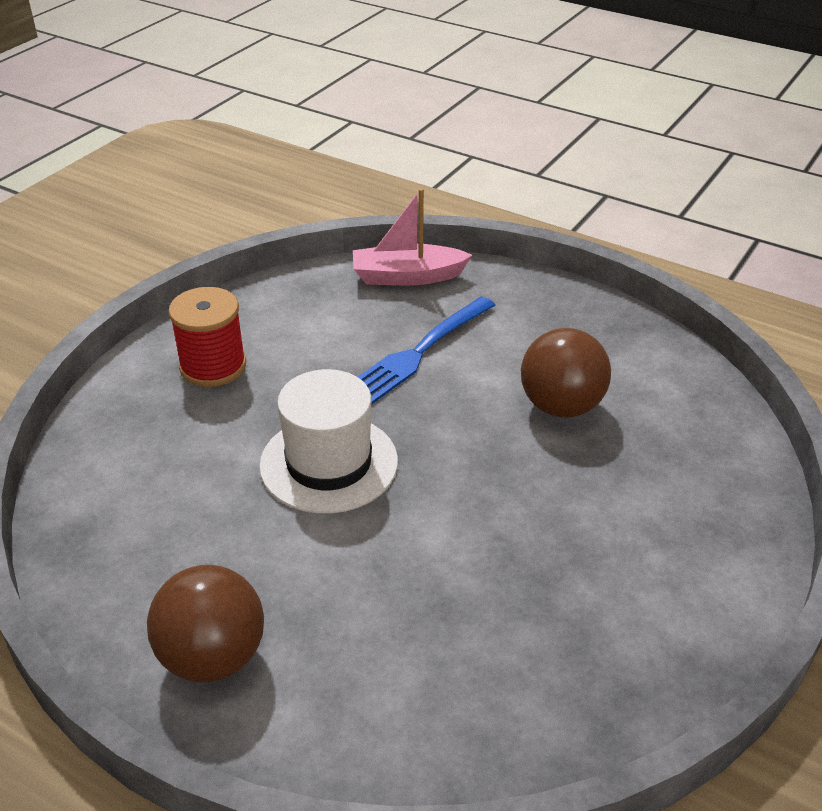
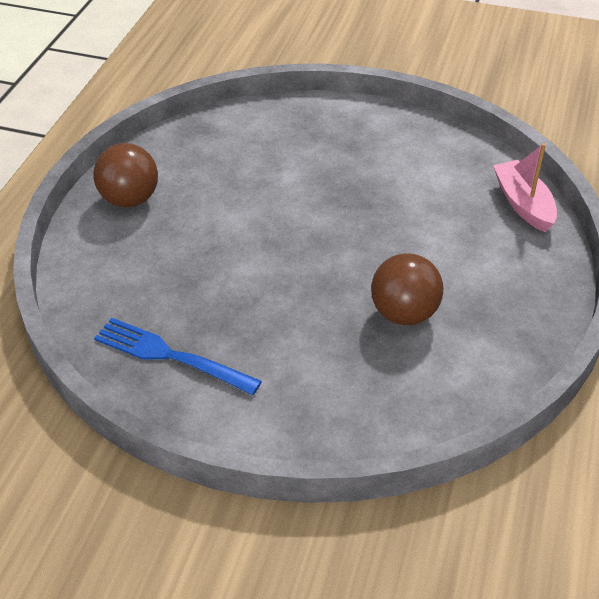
camera: 75 degrees right, 5 degrees up
(213, 366) = (365, 137): red spool -> none
(329, 463) = (294, 208): white hat -> none
(419, 352) = (430, 228): blue fork -> blue fork (171, 356)

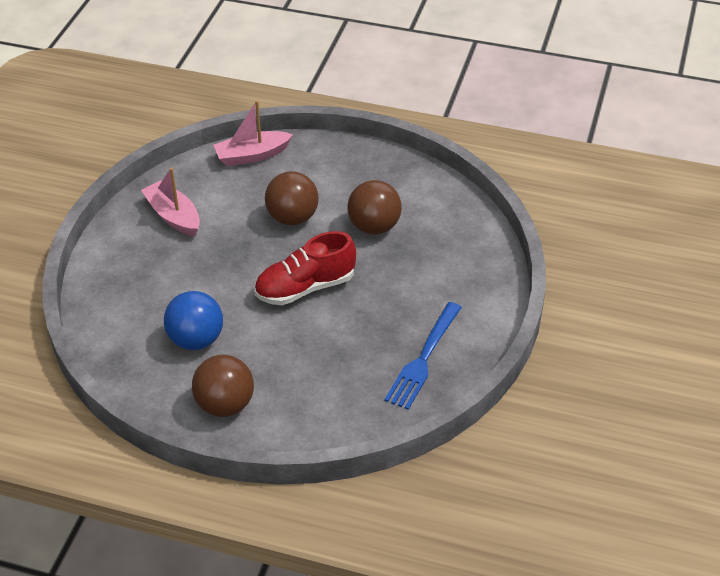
camera: 90 degrees left, 0 degrees up
(220, 176) = (196, 340): none -> blue ball
(294, 253) = (305, 287): none -> red shoe
(406, 150) = (173, 216): none -> pink boat
(413, 240) = (292, 218): none -> brown ball

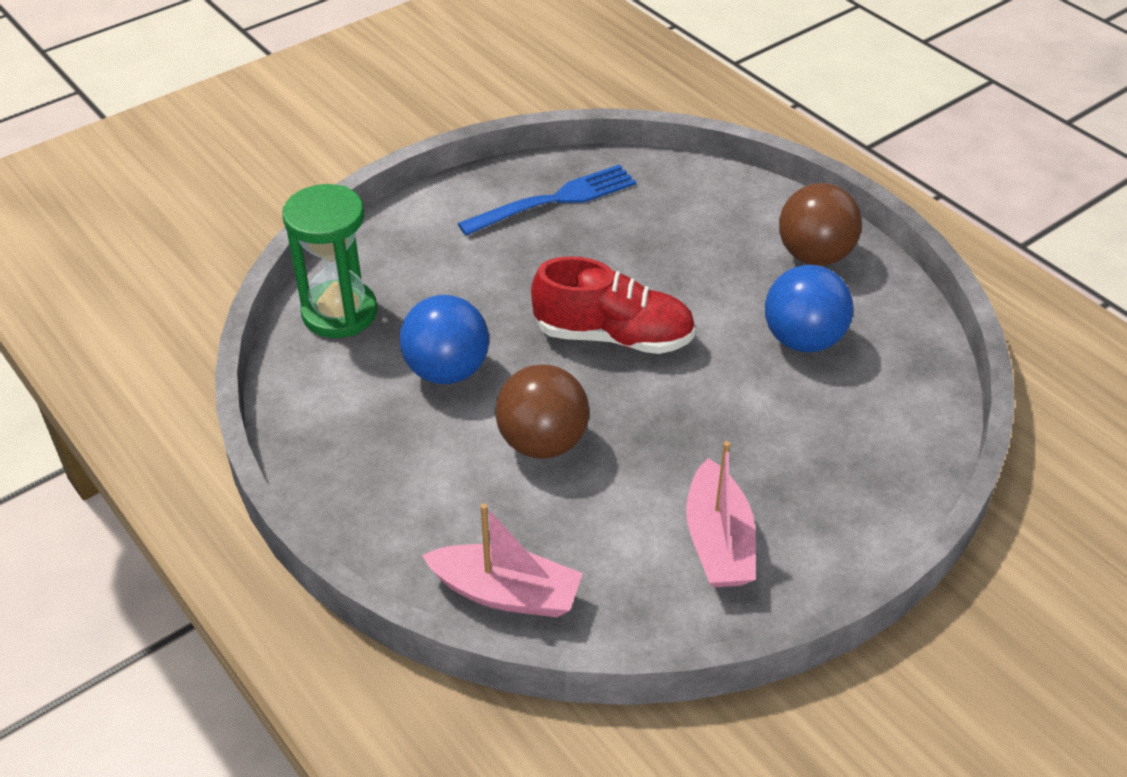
camera: 145 degrees left, 0 degrees up
(374, 227) = (447, 371): brown ball -> blue ball
(462, 227) = (339, 313): none -> green hourglass

